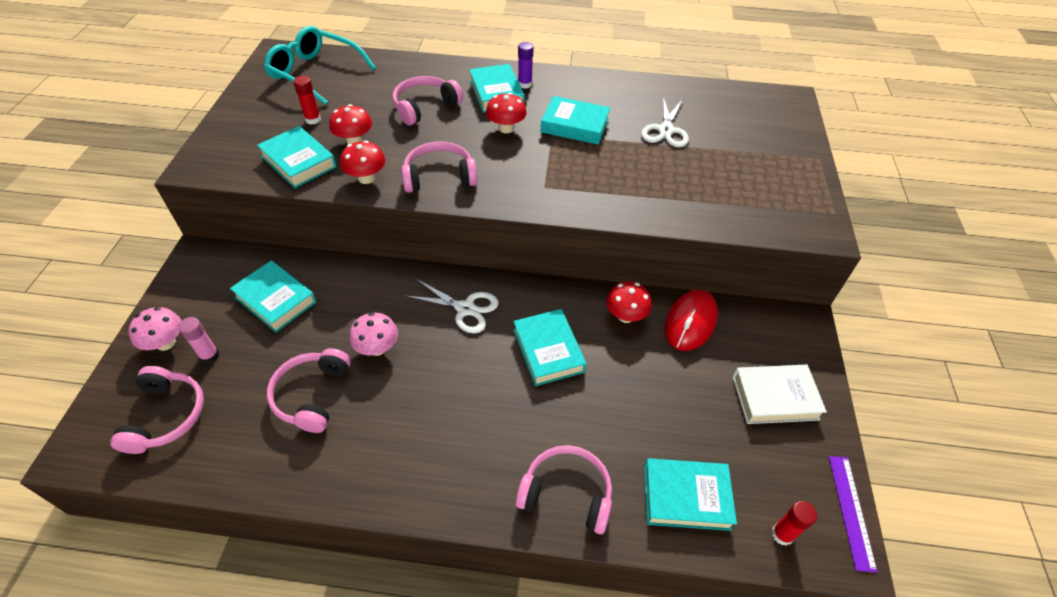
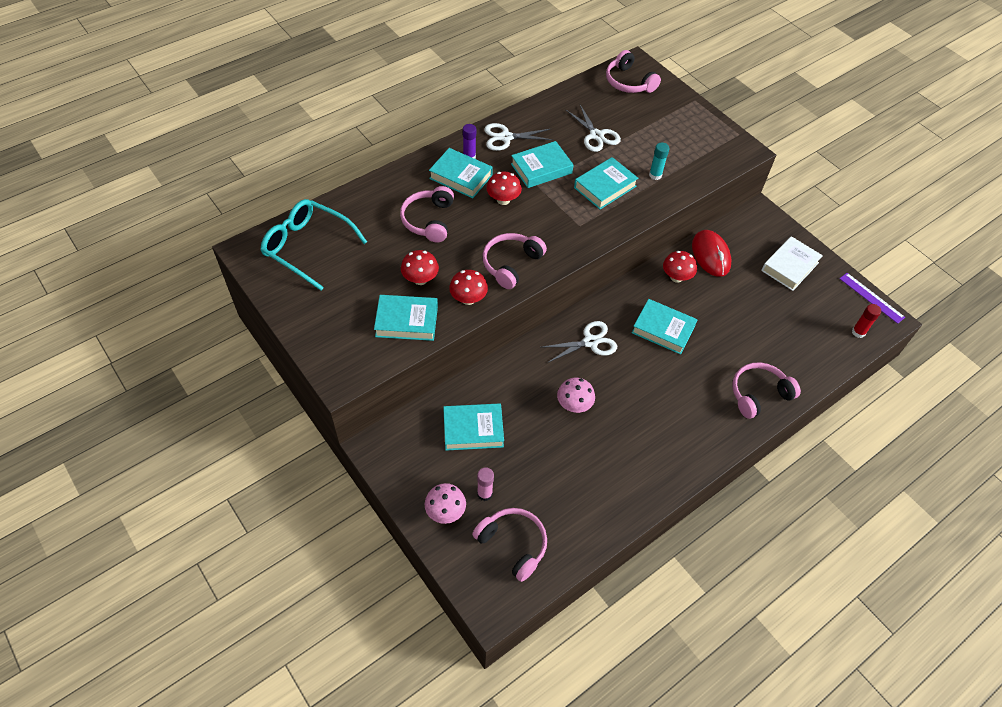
camera: 45 degrees left, 5 degrees up
(312, 395) = (576, 460): pink headphones -> pink headphones (628, 82)
(313, 119) = (366, 284): red glue stick -> none
(315, 73) = (308, 247): turquoise glasses -> turquoise glasses turned 45 degrees clockwise
(577, 88) = (506, 137): none -> white scissors
(682, 193) = (655, 175): none -> turquoise glue stick
(686, 497) = (806, 349): turquoise book -> turquoise book (605, 187)

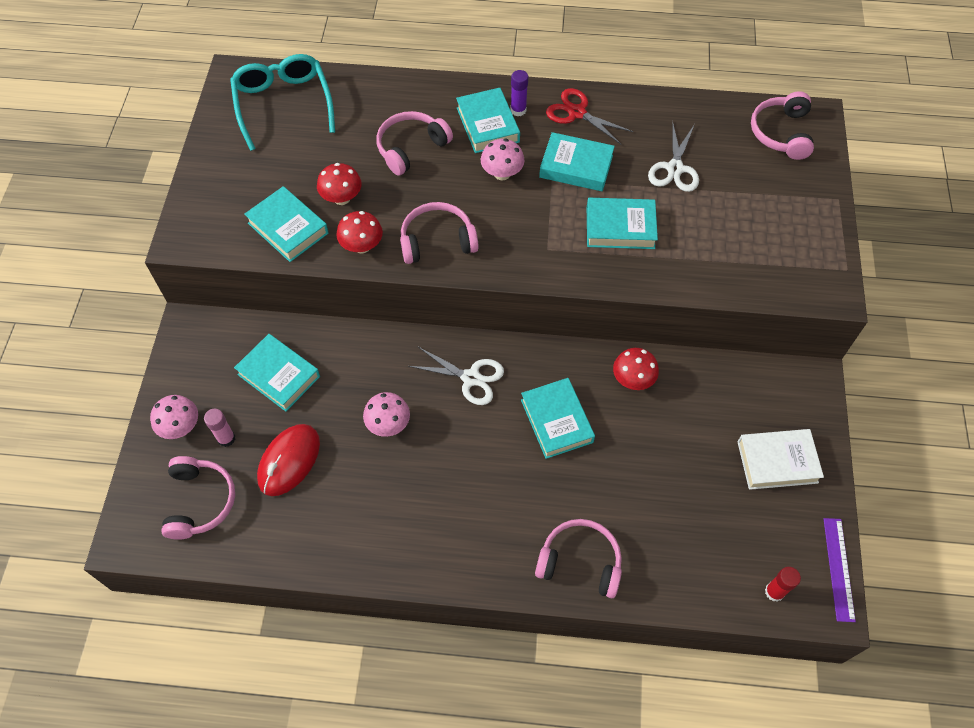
camera: 45 degrees right, 5 degrees up
(503, 200) = (502, 173): red mushroom -> pink mushroom
(506, 137) = (577, 112): white scissors -> red scissors
(655, 175) = (690, 251): turquoise glue stick -> none
(710, 255) = (698, 384): red mouse -> red mouse (289, 461)

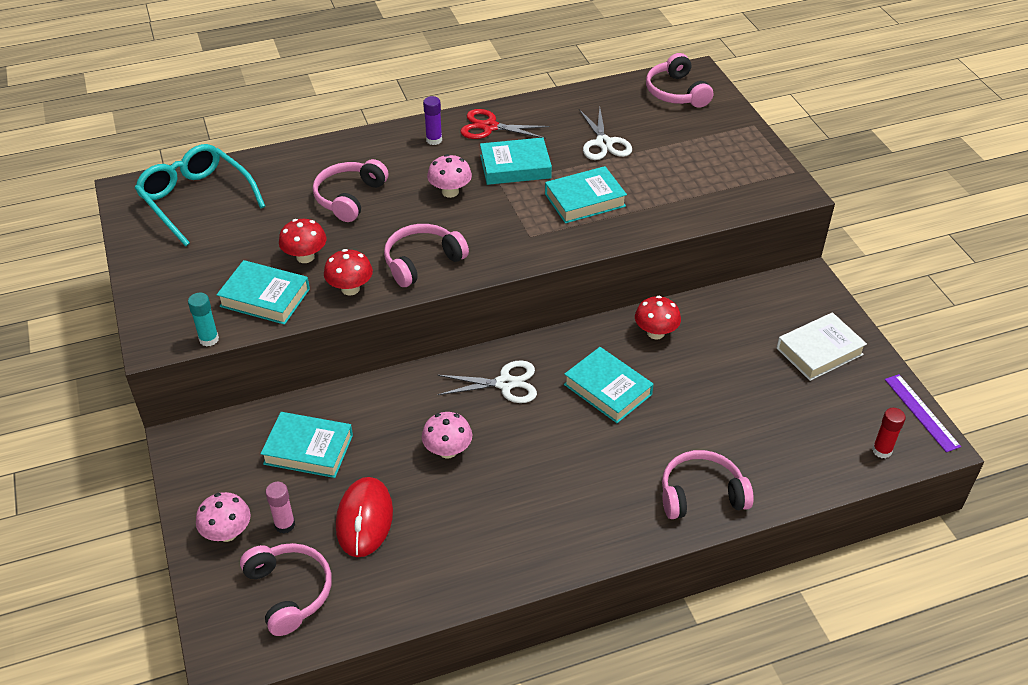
camera: 25 degrees left, 15 degrees down
(223, 253) = (209, 339): none -> turquoise glue stick
(487, 125) = (412, 159): turquoise book -> none

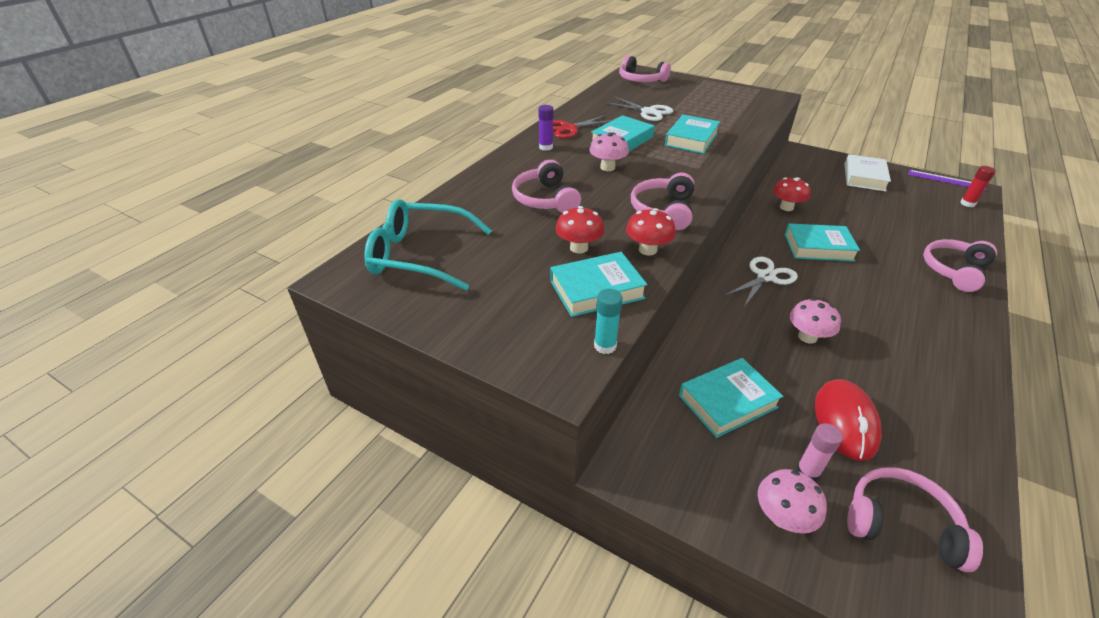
camera: 40 degrees left, 5 degrees down
(364, 519) = (845, 421): red mouse -> red mouse turned 45 degrees clockwise

